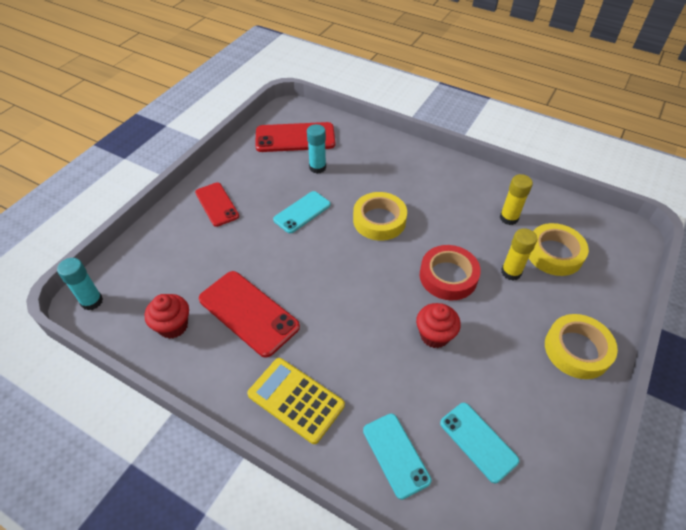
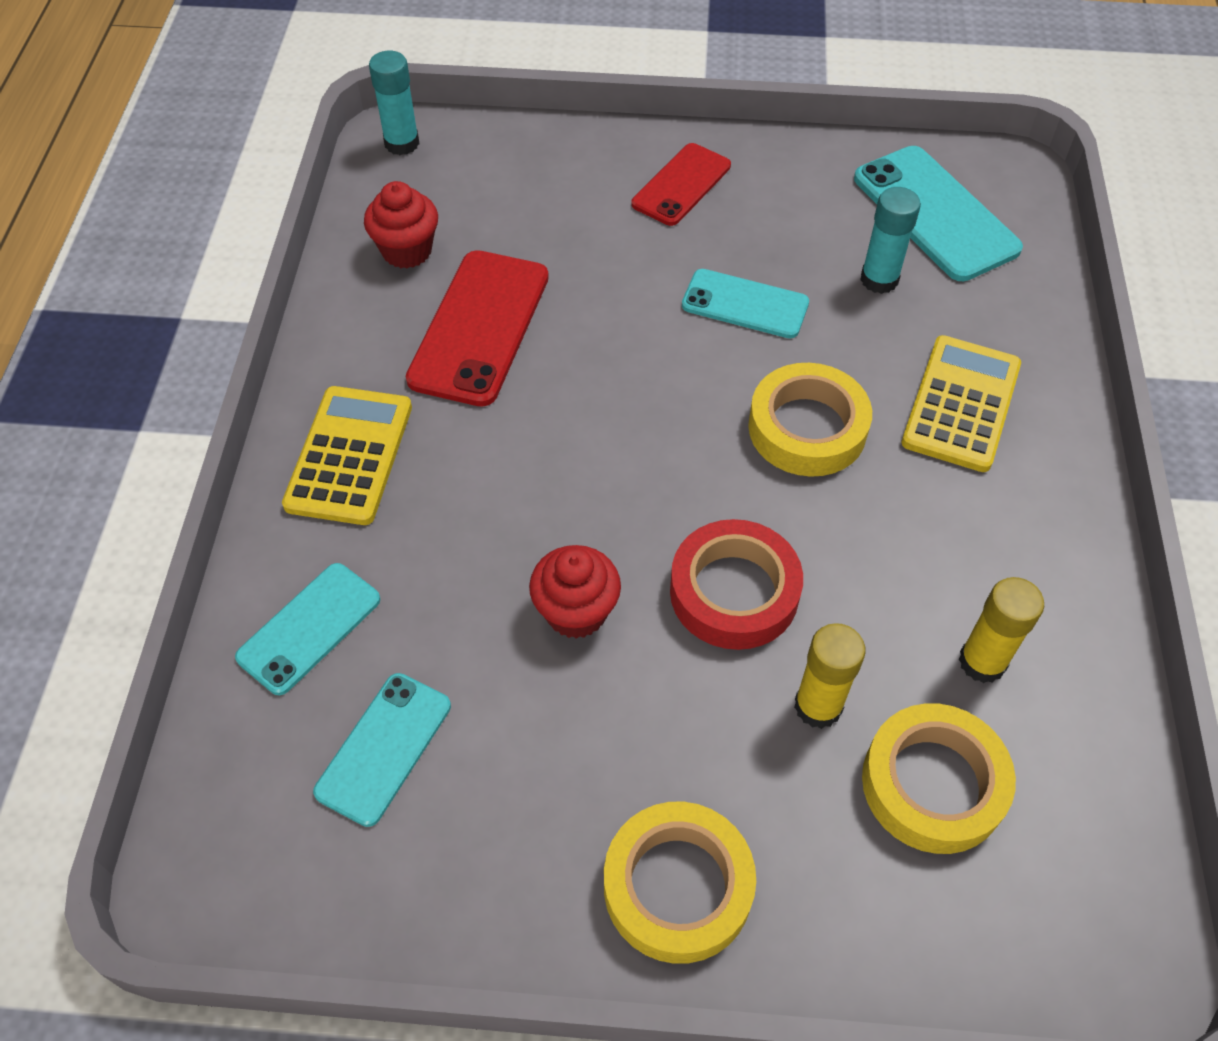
camera: 65 degrees right, 5 degrees up
(295, 138) = (935, 213): red phone -> turquoise phone
(393, 173) = (961, 404): none -> yellow calculator

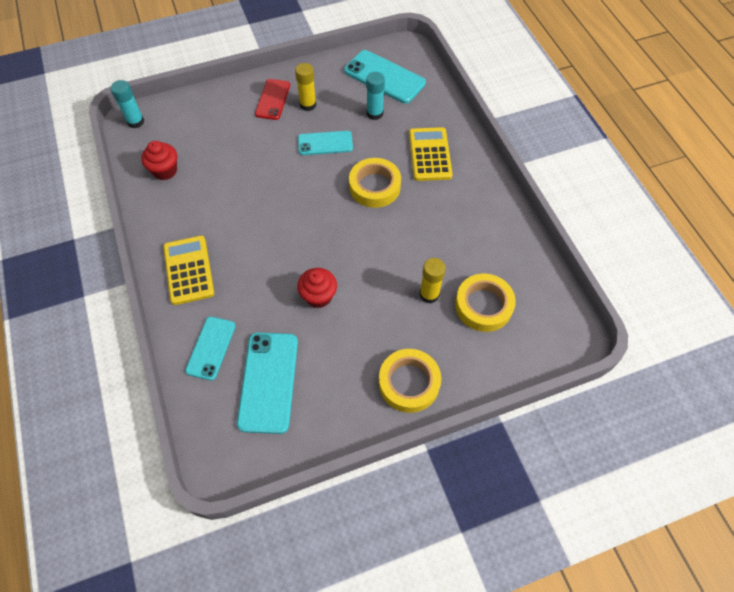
camera: 25 degrees left, 5 degrees up
(384, 748) = (268, 382): turquoise phone -> turquoise phone, size x1.56
(479, 327) = (216, 193): red phone -> none
(734, 592) = (377, 263): red tape -> none
(982, 662) = (481, 253): yellow glue stick -> yellow glue stick (308, 105)

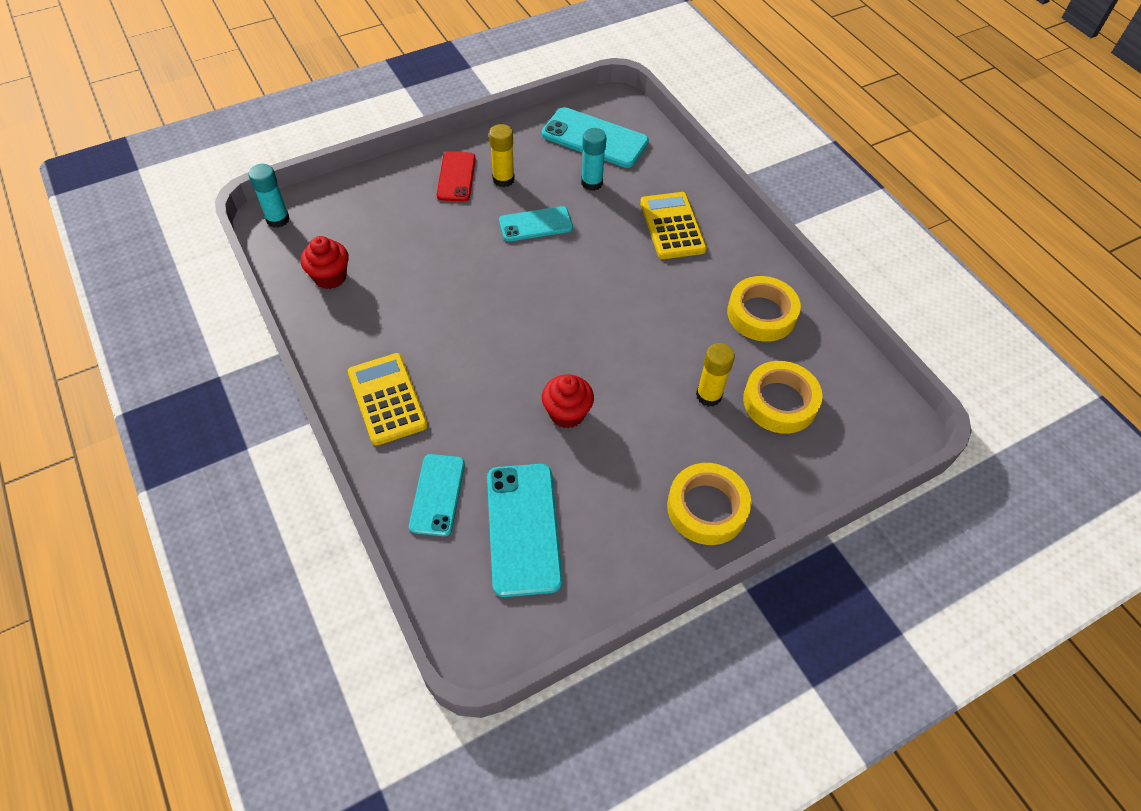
camera: 10 degrees left, 5 degrees down
(374, 186) = (610, 271): yellow tape -> yellow tape (761, 314)

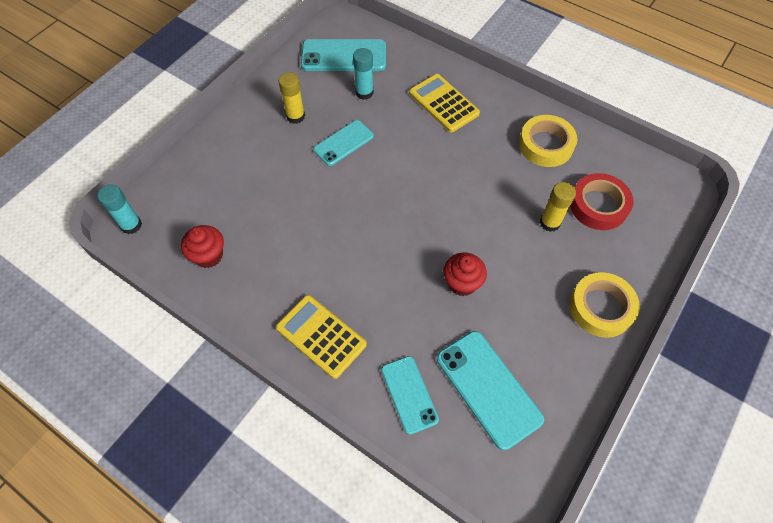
camera: 25 degrees left, 5 degrees up
(456, 177) = (257, 129): red phone -> none
(780, 402) = (598, 205): yellow tape -> red tape

